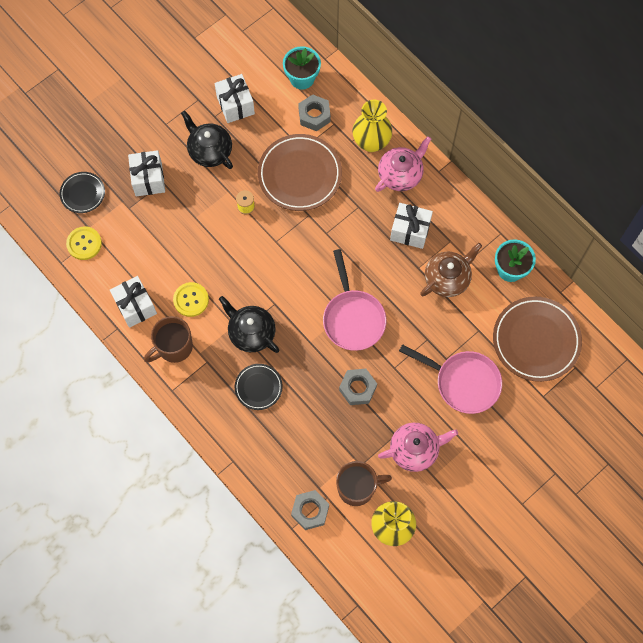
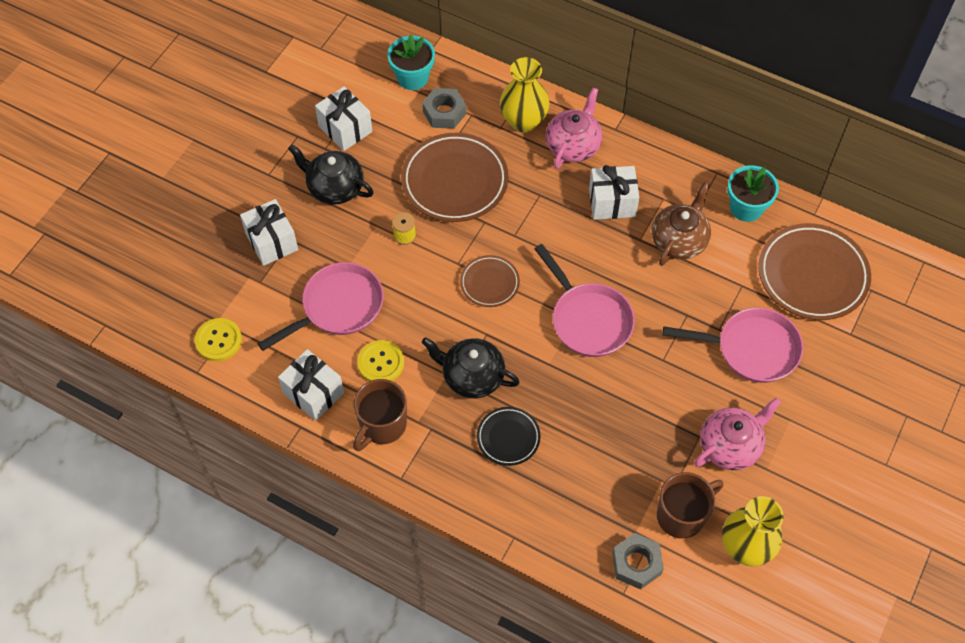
camera: 20 degrees left, 10 degrees down
(83, 193) = (194, 283): black plate -> none
(177, 247) = (338, 307): none -> pink pan
(293, 265) = (489, 283): none -> brown plate
(357, 388) = (630, 398): grey nut -> none

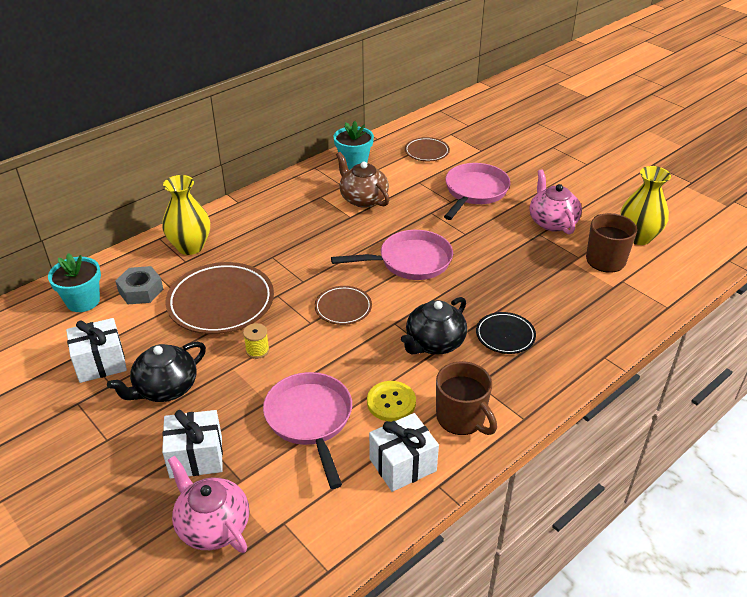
camera: 70 degrees left, 20 degrees down
(218, 340) = (296, 538): yellow button -> none
(573, 145) = (237, 226): pink teapot -> pink teapot (212, 525)
(612, 202) = (306, 221): white gift -> none
(636, 563) = (642, 293): grey nut -> none
(812, 275) = (427, 152): brown plate -> brown plate, size x0.53

